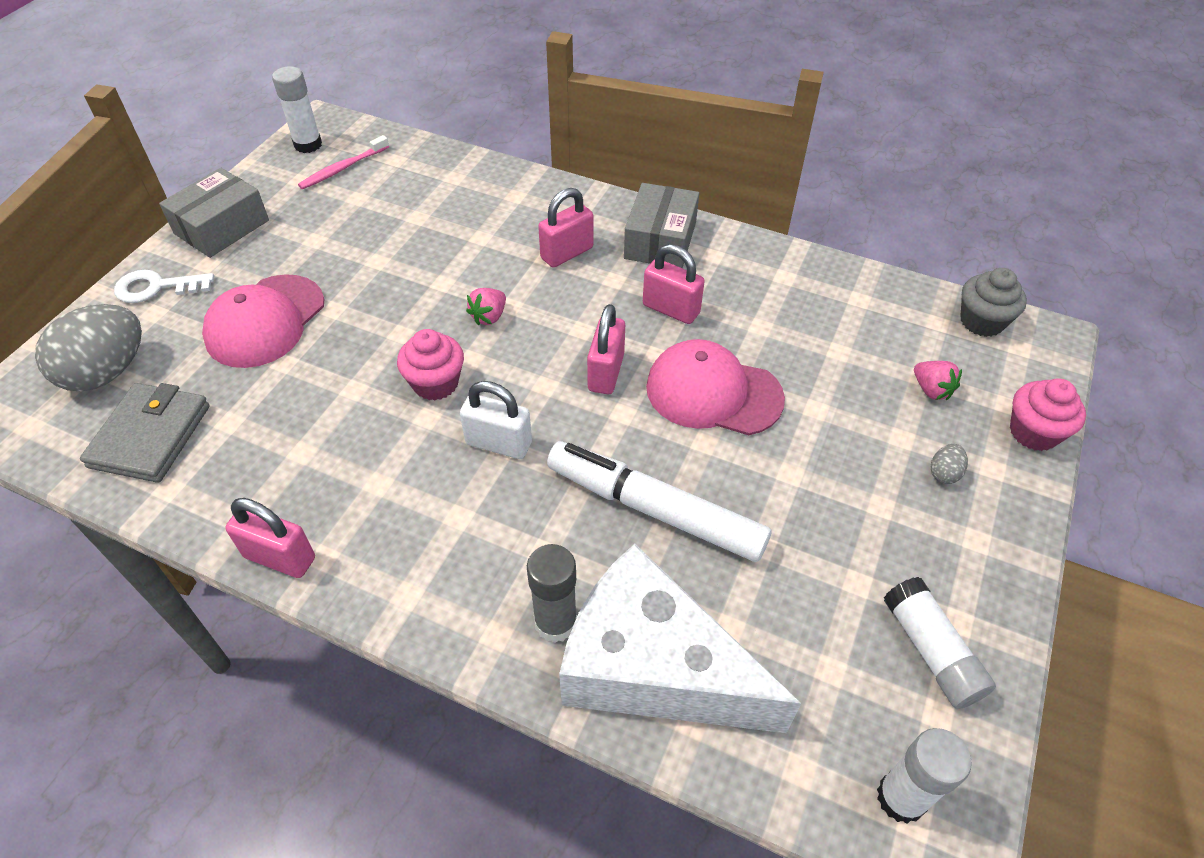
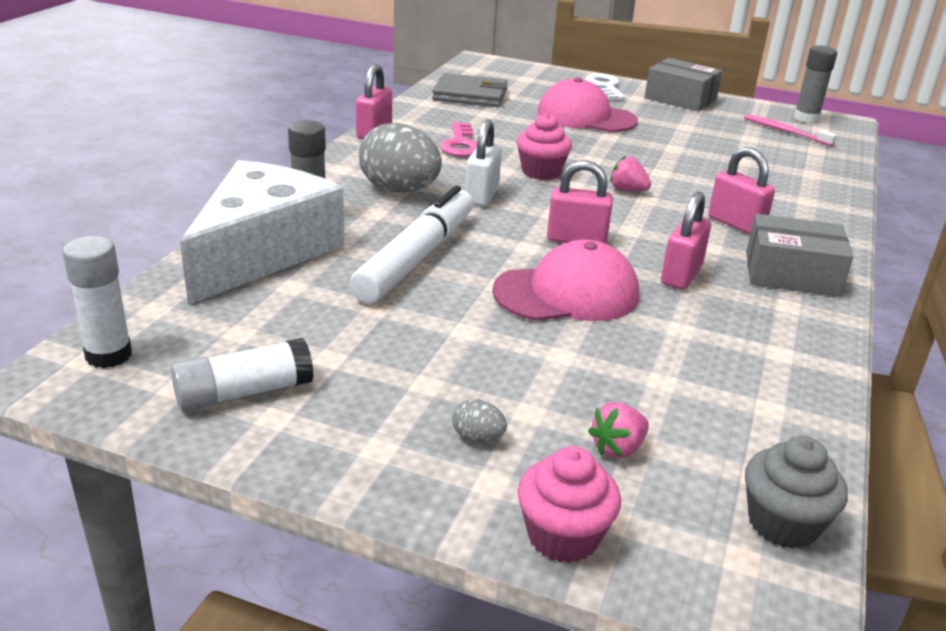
camera: 85 degrees right, 20 degrees down
(107, 372) = (521, 81): grey egg -> grey egg (399, 190)
(308, 145) = (806, 118): white glue stick -> grey glue stick
(340, 457) = (460, 144): none -> pink key
(713, 392) = (567, 293): pink cap -> pink cap turned 60 degrees clockwise

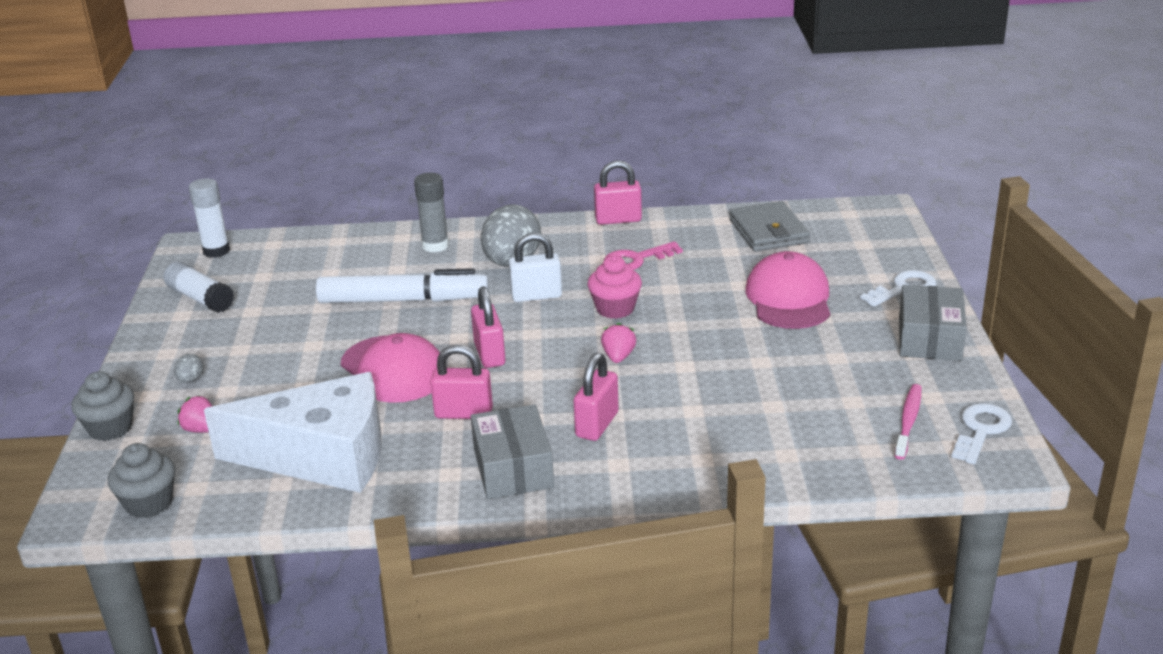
camera: 70 degrees right, 0 degrees up
(263, 251) = (368, 249): white cheese -> white cheese (322, 456)
(563, 536) = (110, 428): pink cupcake -> grey cupcake
(806, 118) = (981, 430): grey glue stick -> white key

